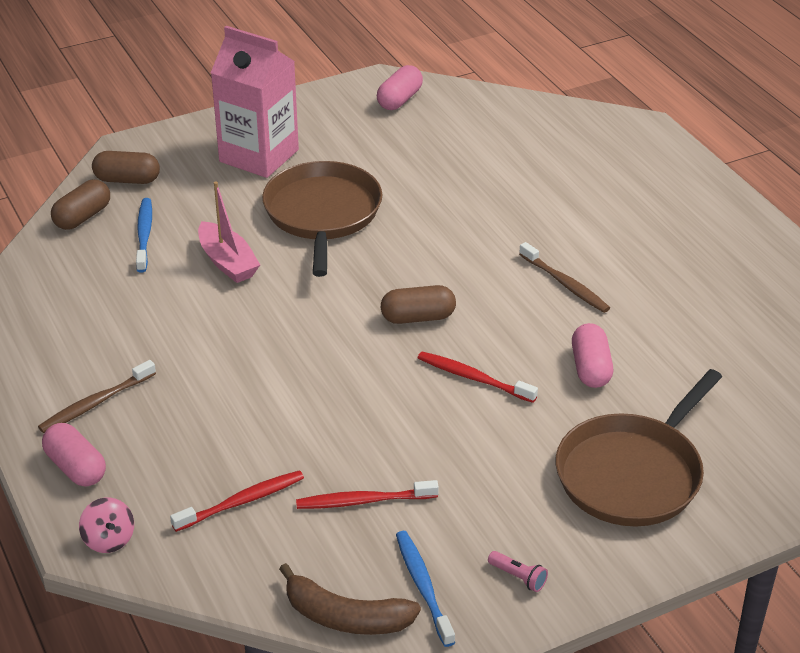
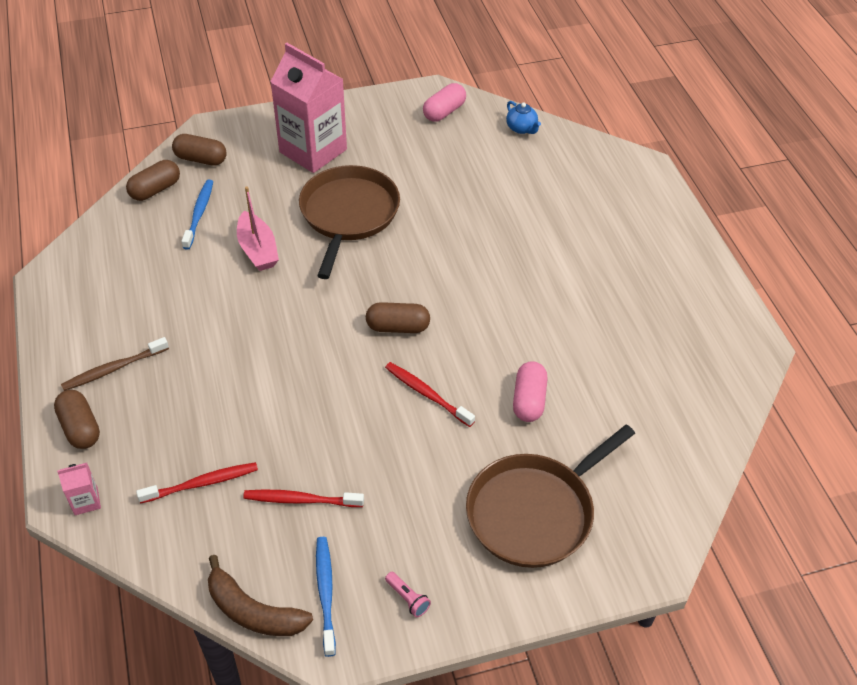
camera: 10 degrees right, 10 degrees up
(76, 467) = (80, 428): pink capsule -> brown capsule
(109, 539) = (86, 501): pink spinning top -> pink carton
(494, 106) = (521, 128): none -> blue teapot
(565, 284) = (531, 313): brown toothbrush -> none

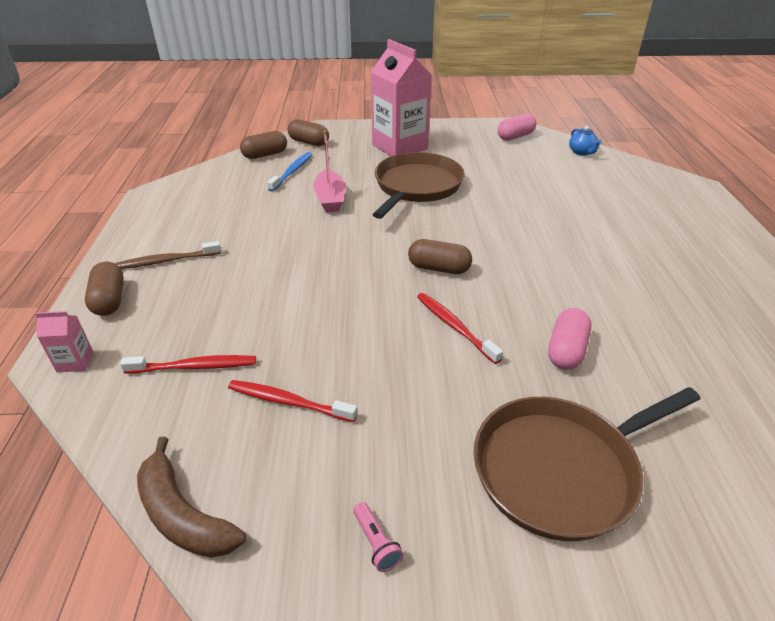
camera: 15 degrees right, 10 degrees down
(325, 593) = (277, 512): blue toothbrush -> none

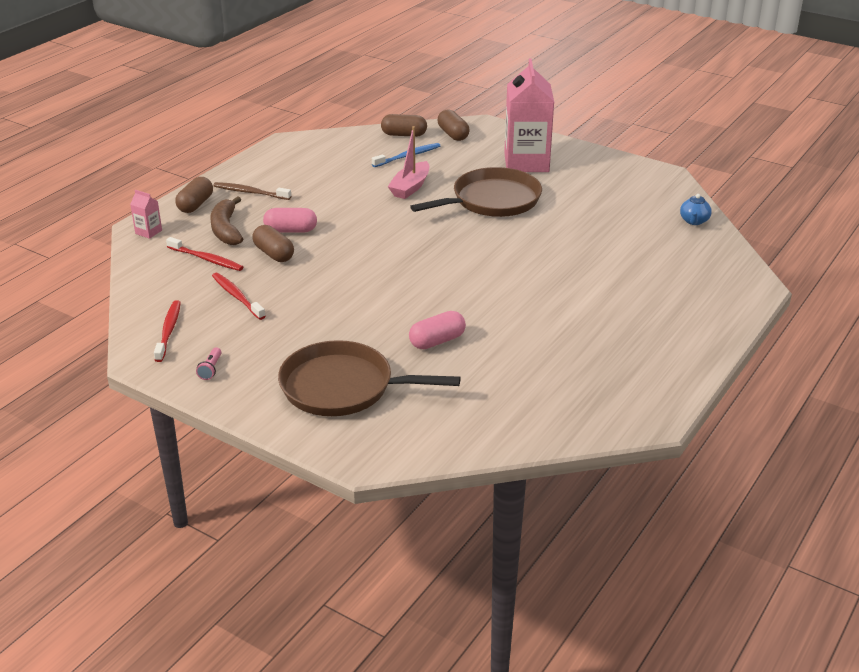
camera: 35 degrees right, 5 degrees down
(183, 514) = (137, 320): brown banana -> brown banana (226, 229)
(439, 268) = (424, 263): brown capsule -> brown capsule (274, 254)
(454, 327) = (383, 300): red toothbrush -> red toothbrush (168, 331)
(515, 137) = (651, 186): pink capsule -> pink capsule (291, 230)

